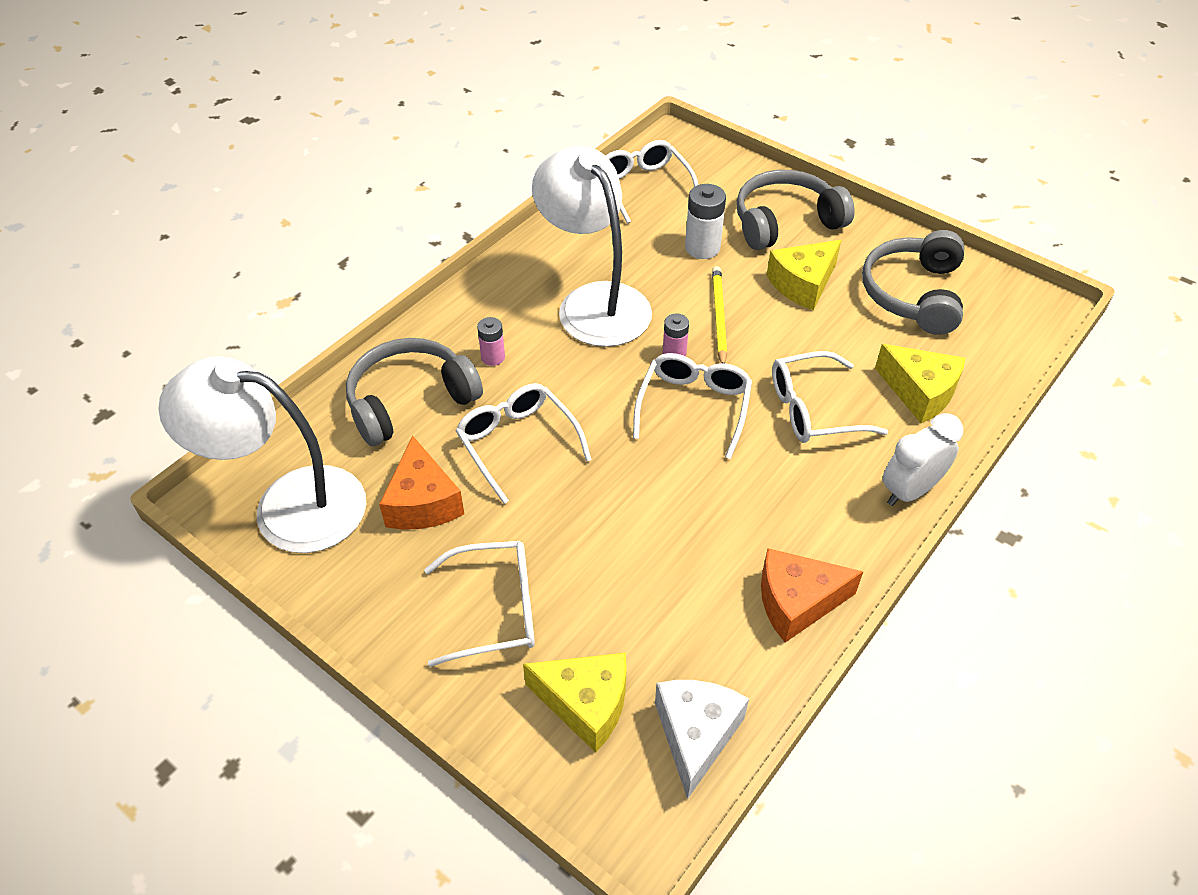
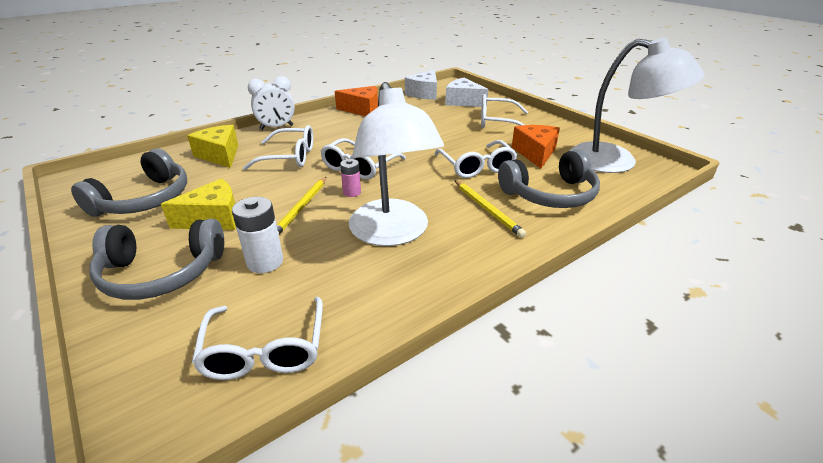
camera: 165 degrees left, 15 degrees down
(493, 357) = (487, 209): pink battery -> yellow pencil
(586, 704) = (463, 102): yellow cheese -> white cheese

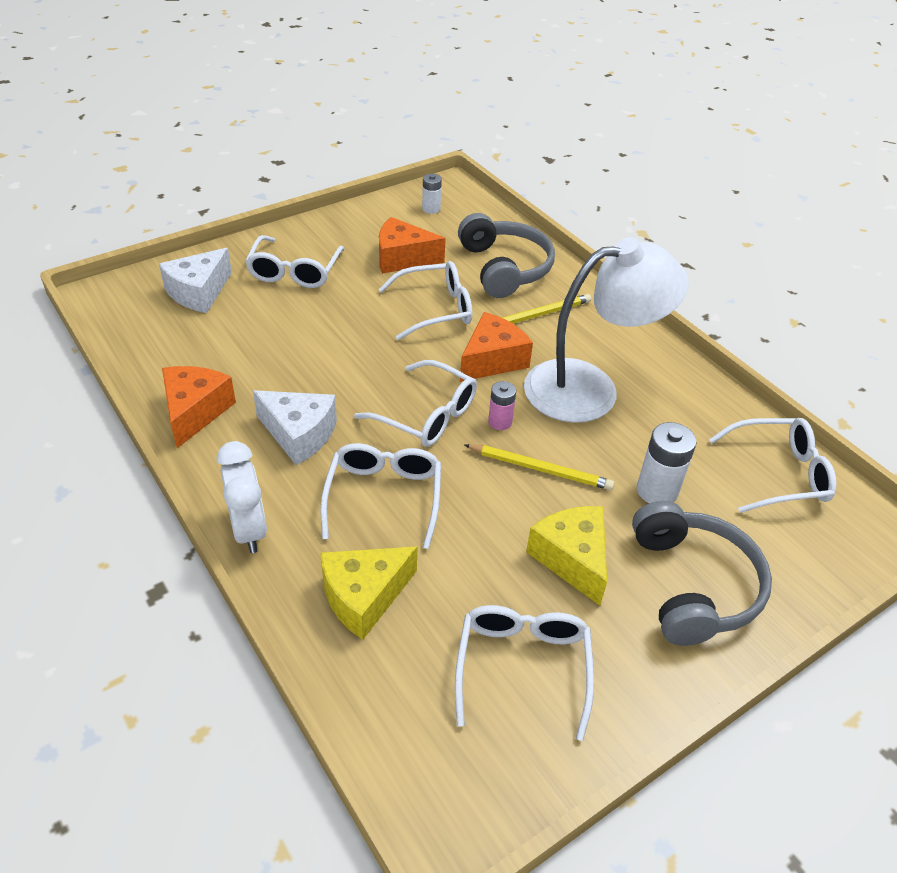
camera: 90 degrees left, 10 degrees up
(144, 199) = (522, 667): grey headphones -> white glasses
(421, 189) = (492, 360): none -> orange cheese
(424, 93) = (139, 331): white cheese -> white cheese (299, 434)
(616, 161) = (431, 209): white lamp -> white battery

